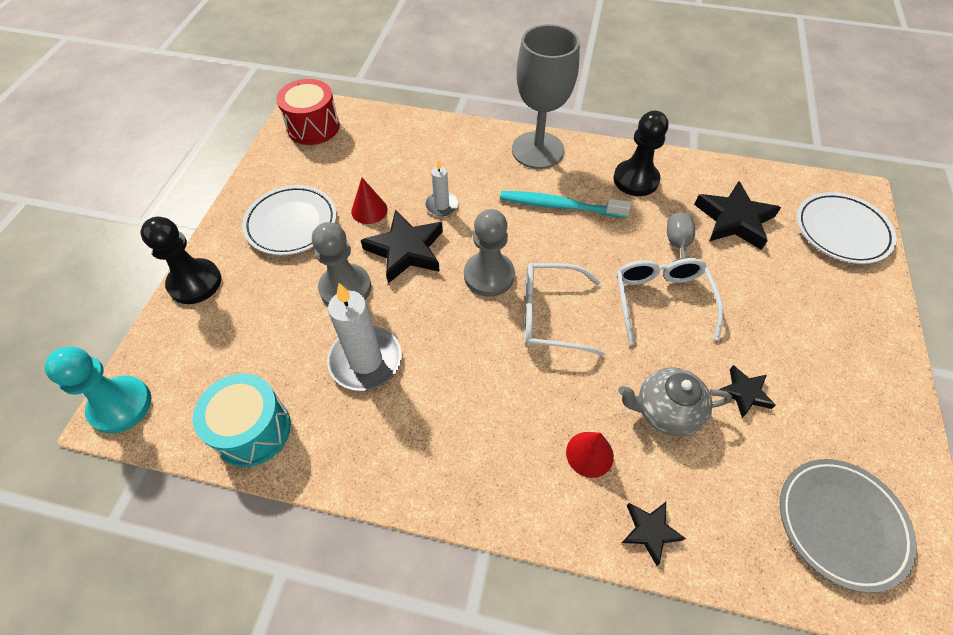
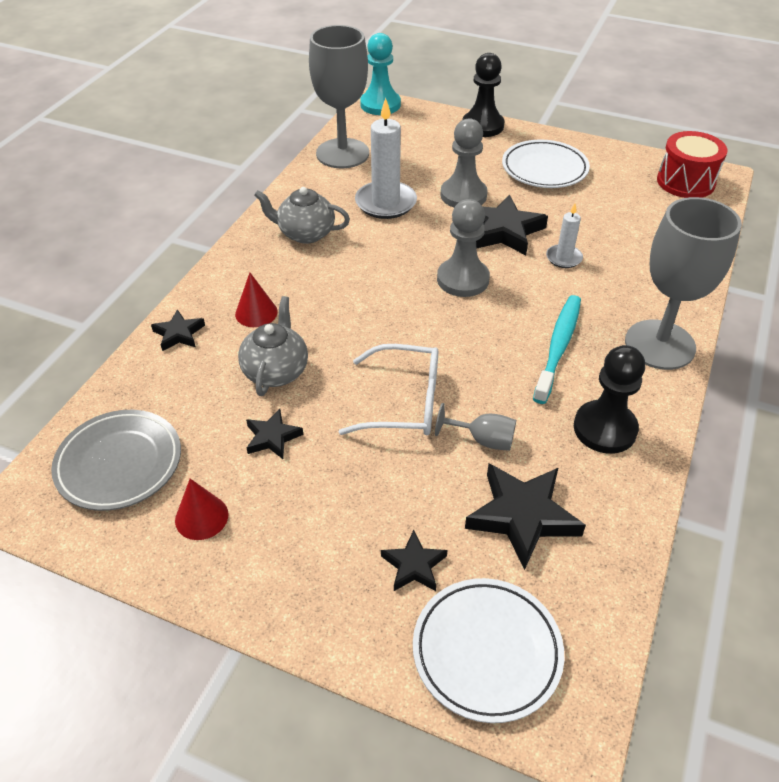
camera: 100 degrees right, 10 degrees down
(253, 430) = (342, 153): turquoise drum -> grey goblet
(369, 210) = (559, 212): red cone -> red cone (201, 517)
(438, 436) = (305, 233): none -> grey teapot
(549, 315) = (405, 313): white glasses -> none
(806, 274) = (414, 565): none -> black star

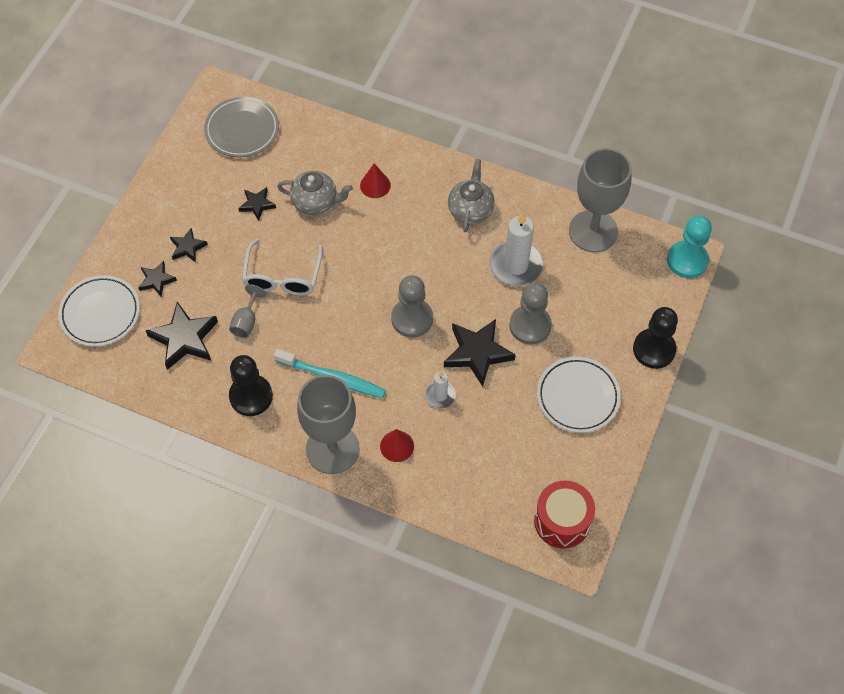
camera: 90 degrees right, 15 degrees up
(179, 334) = (354, 143): black star -> black star (188, 247)
(201, 517) = (200, 175): red cone -> red cone (397, 446)

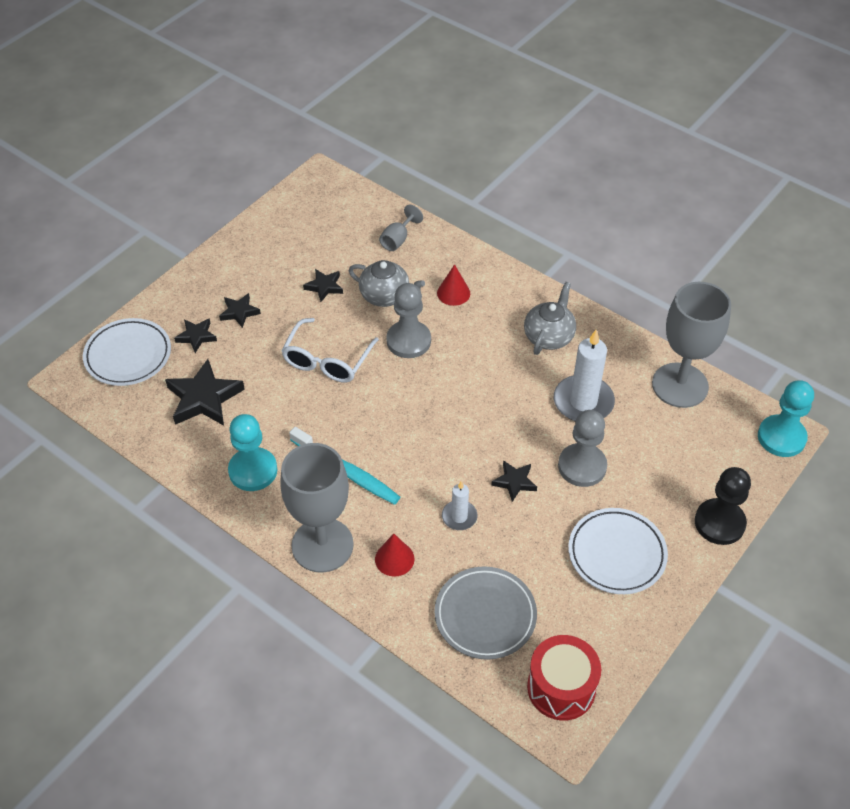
camera: 15 degrees right, 10 degrees down
(242, 130) = (333, 216): grey plate -> grey plate (485, 615)
(246, 321) = (274, 395): grey goblet -> grey goblet (398, 239)
(251, 396) = (253, 471): black pawn -> turquoise pawn
(412, 319) = (452, 431): grey pawn -> grey pawn (408, 341)
(477, 353) = (514, 482): black star -> black star, size x0.55

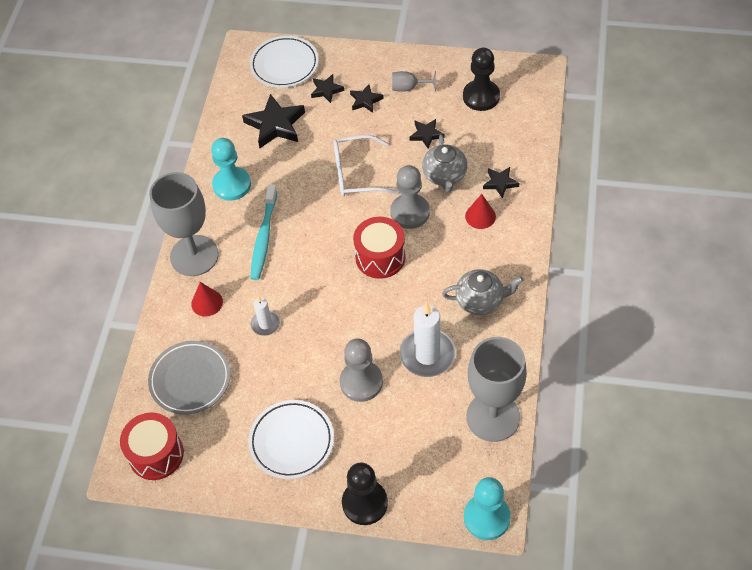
camera: 65 degrees right, 5 degrees up
(313, 228) = (481, 96): none -> black pawn
(398, 239) = (510, 153): grey goblet -> grey goblet (409, 88)
(445, 387) = (380, 257): none -> red drum
(514, 482) = (318, 344): black star -> black star (500, 183)

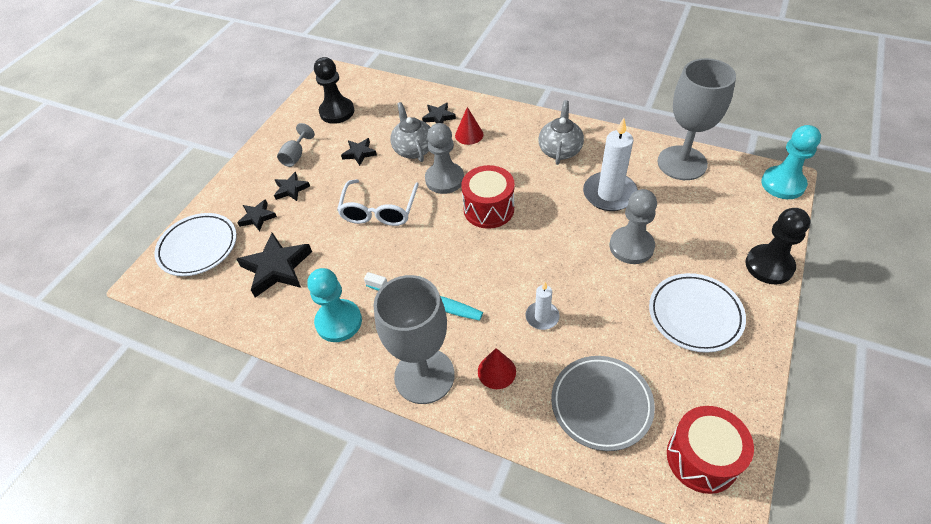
camera: 75 degrees left, 5 degrees down
(444, 176) = (413, 149): grey teapot -> grey teapot turned 120 degrees counterclockwise

